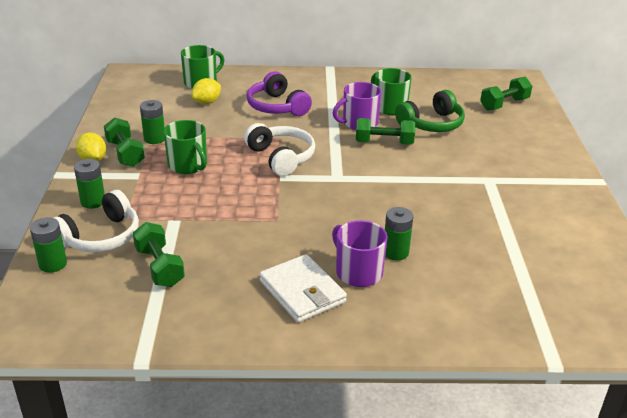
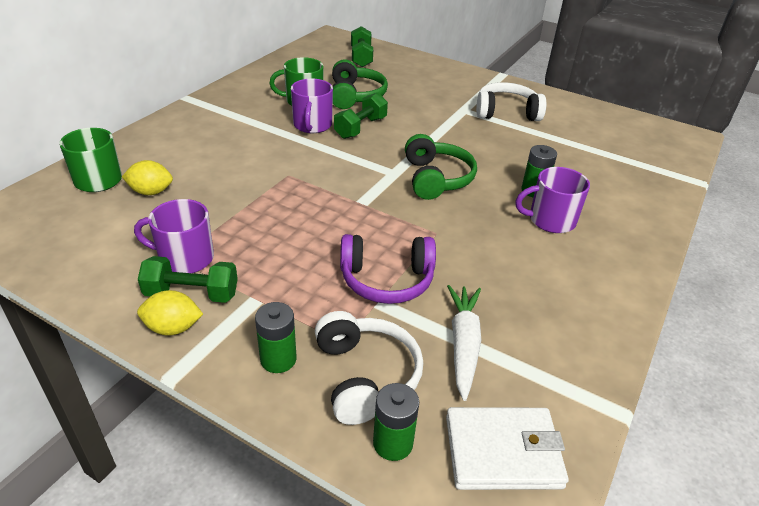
camera: 60 degrees left, 5 degrees up
(154, 139) = (185, 258): green battery -> purple mug
(159, 267) = (463, 344): green dumbbell -> white carrot
(188, 165) = (275, 253): green mug -> none
(207, 102) = (151, 192): yellow lemon -> yellow lemon turned 75 degrees counterclockwise
(277, 107) = (223, 154): purple headphones -> purple headphones (386, 280)
(281, 157) = (326, 188): white headphones -> white headphones (506, 112)
(302, 291) = (562, 261): white wallet -> white wallet (502, 452)
(352, 198) = (436, 178): none -> green headphones

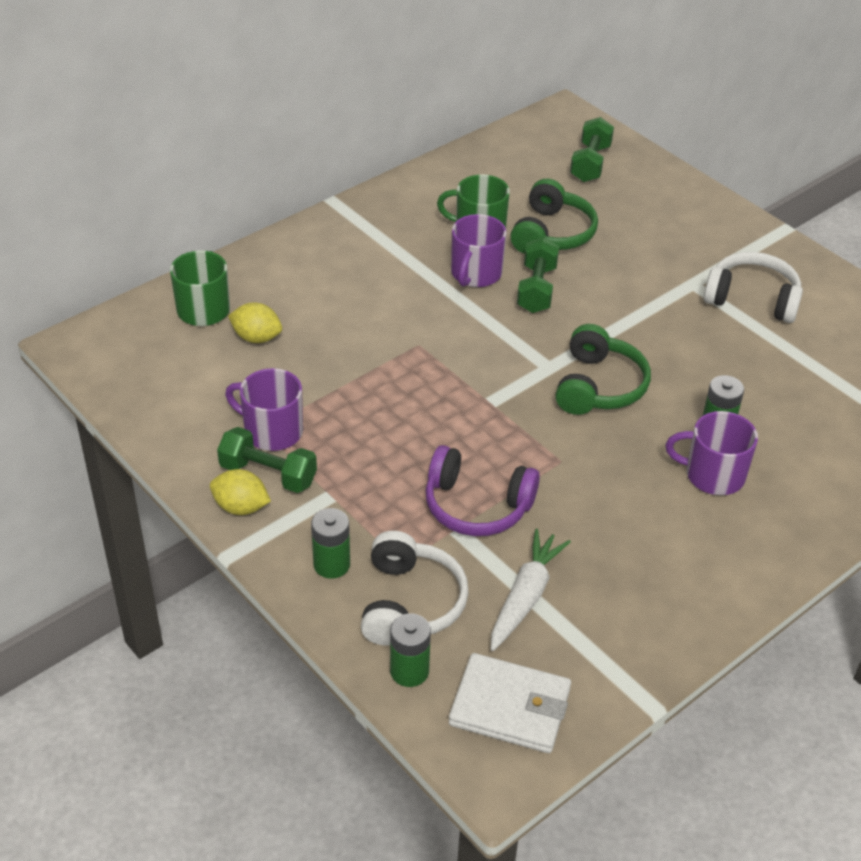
camera: 20 degrees right, 5 degrees up
(360, 128) = (536, 289): green dumbbell -> green dumbbell turned 45 degrees counterclockwise

